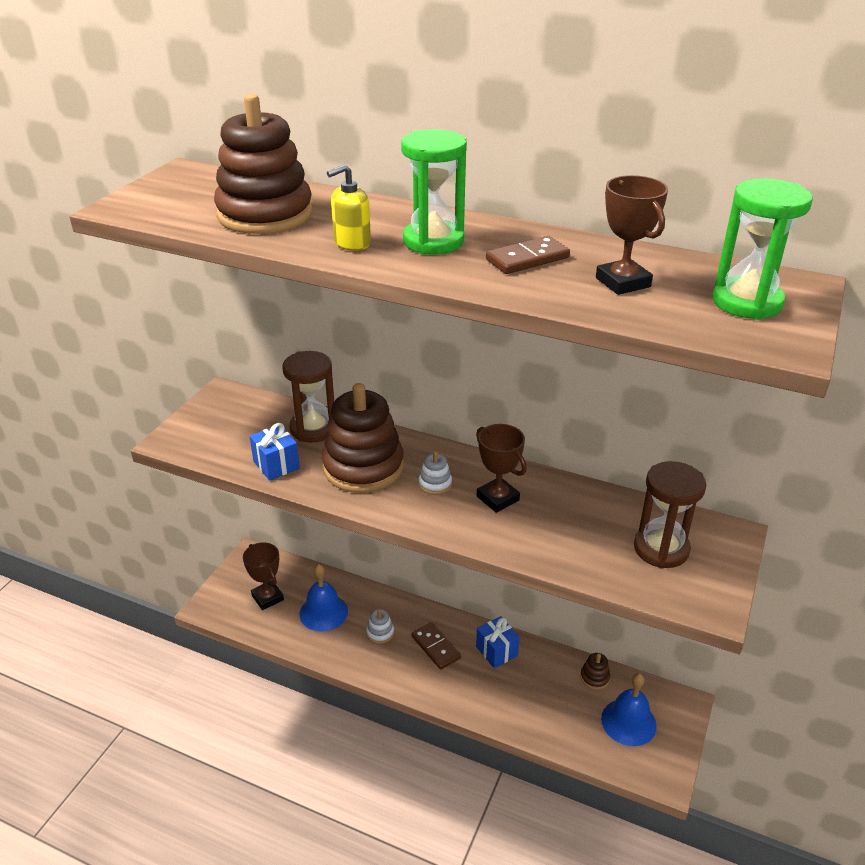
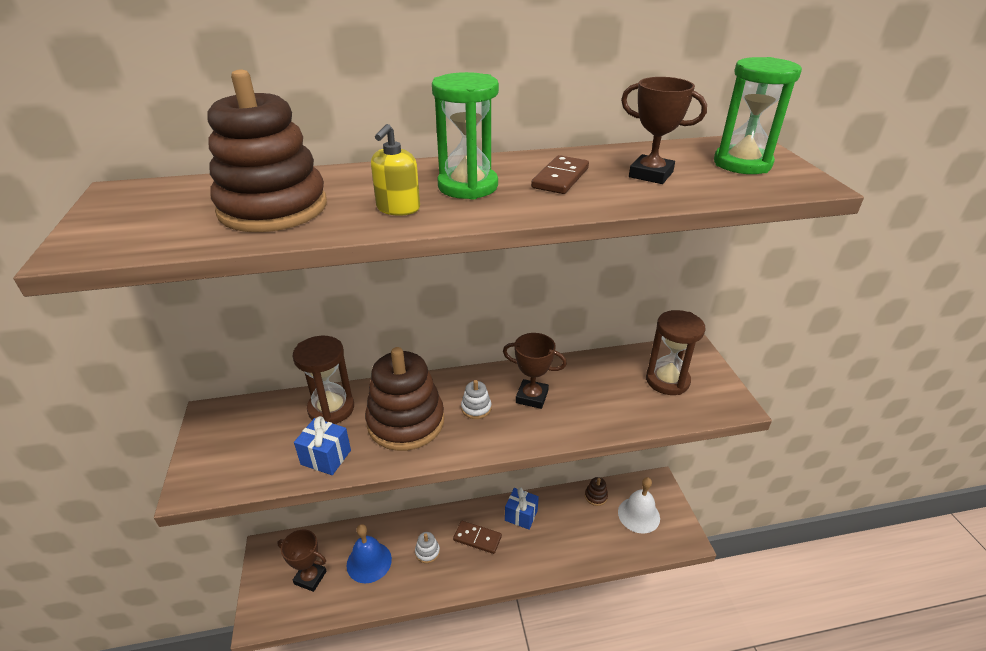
camera: 35 degrees left, 0 degrees up
(628, 722) = (638, 515): blue bell -> white bell

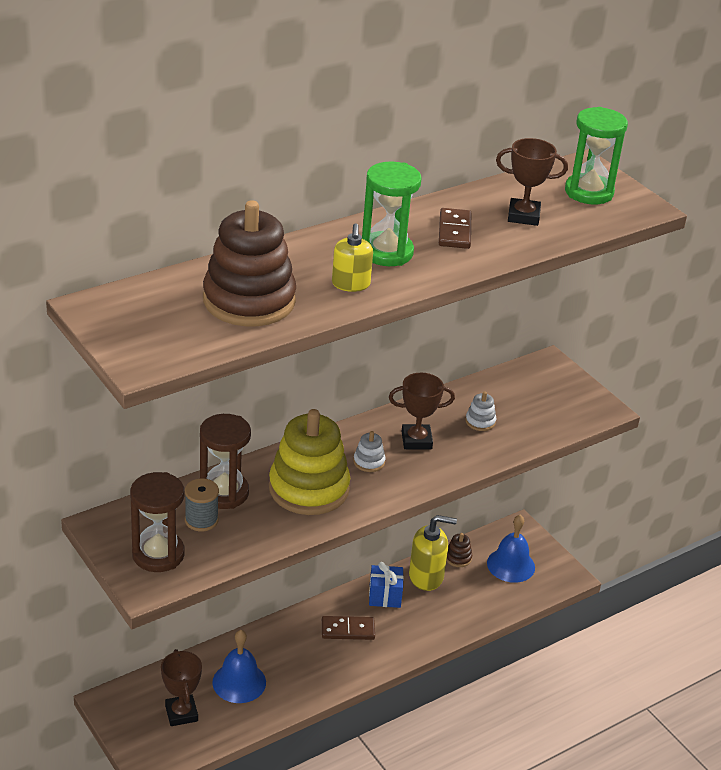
camera: 25 degrees left, 0 degrees up
(293, 430) = (201, 520): none -> grey spool
(310, 577) = (181, 713): brown trophy -> brown trophy turned 75 degrees clockwise
(326, 457) = (254, 535): blue gift -> none
(406, 422) = (309, 488): brown stacking toy -> yellow stacking toy
(427, 552) = (299, 656): white stacking toy -> white stacking toy (480, 421)
(562, 506) = (426, 576): none -> yellow soap dispenser
(638, 515) = (511, 565): white bell -> blue bell
(667, 380) = (536, 399): brown hourglass -> brown hourglass (158, 554)

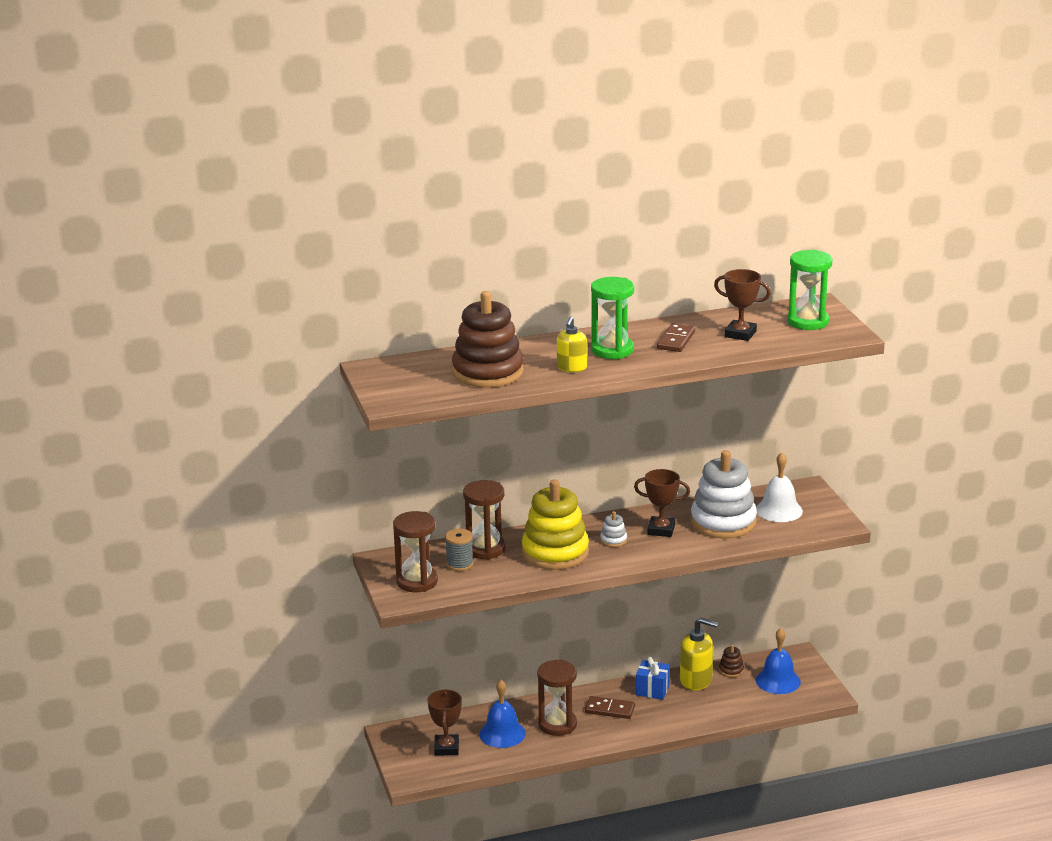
camera: 20 degrees right, 10 degrees down
(297, 659) = (557, 724): none -> brown hourglass
(480, 421) = (723, 522): white stacking toy -> white stacking toy, size x2.47
(532, 398) = (779, 510): none -> white bell

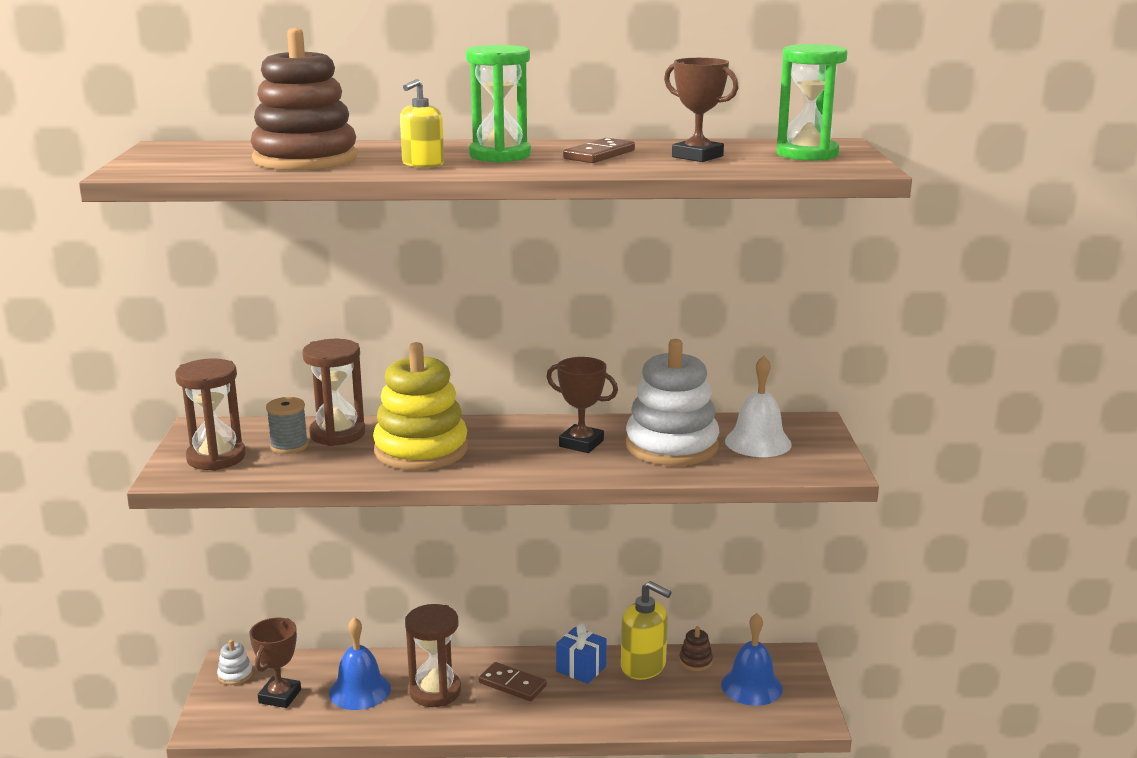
camera: 15 degrees right, 5 degrees down
(613, 540) = (509, 447): white stacking toy -> white stacking toy (235, 675)

